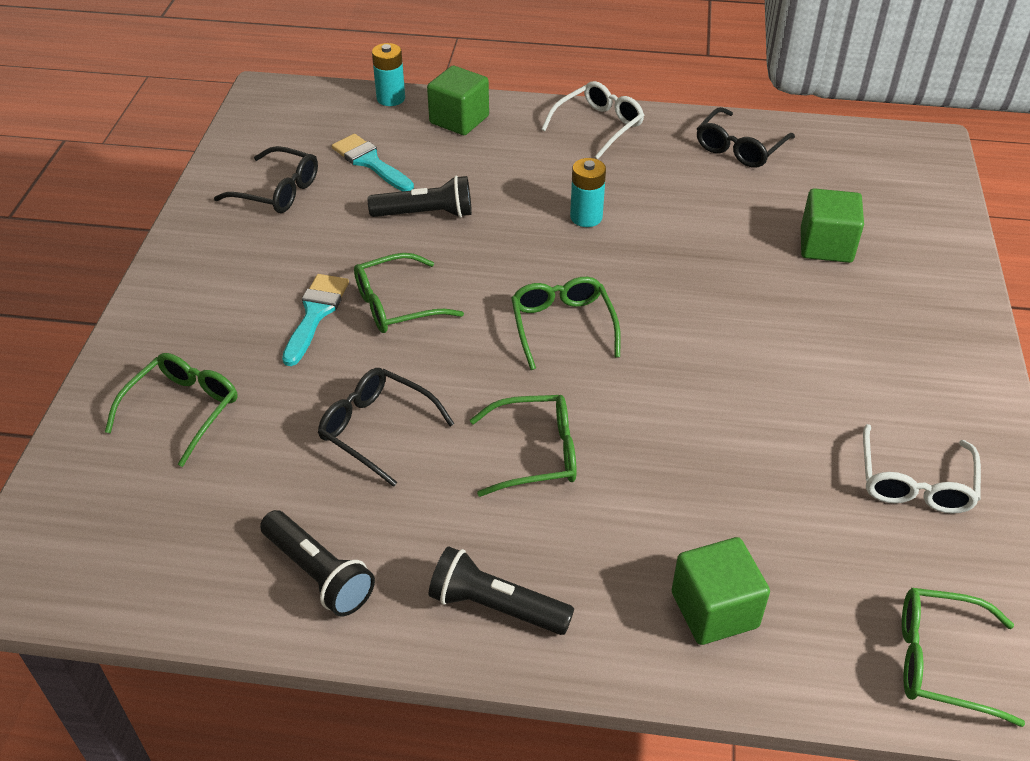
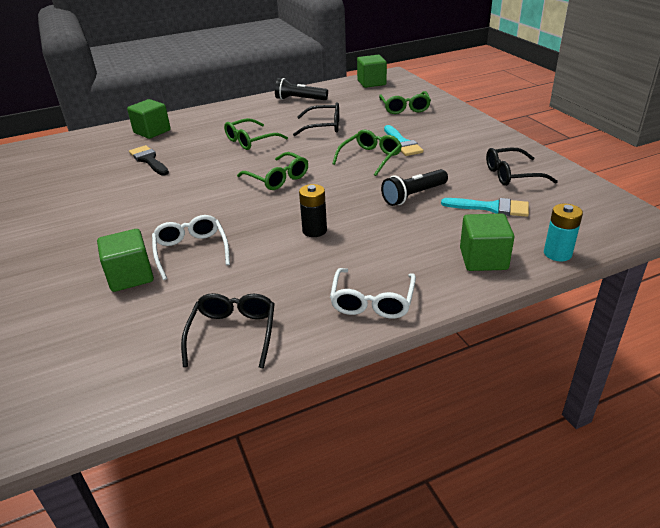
camera: 150 degrees right, 10 degrees down
(101, 560) = (371, 83): none -> green cube
(496, 606) = (232, 111): black flashlight -> none
(586, 217) = (314, 230): turquoise battery -> black battery
(749, 488) = (149, 160): none -> black brush
(915, 482) = (67, 185): white glasses -> white glasses (191, 251)
(941, 661) = (59, 146): green glasses -> none

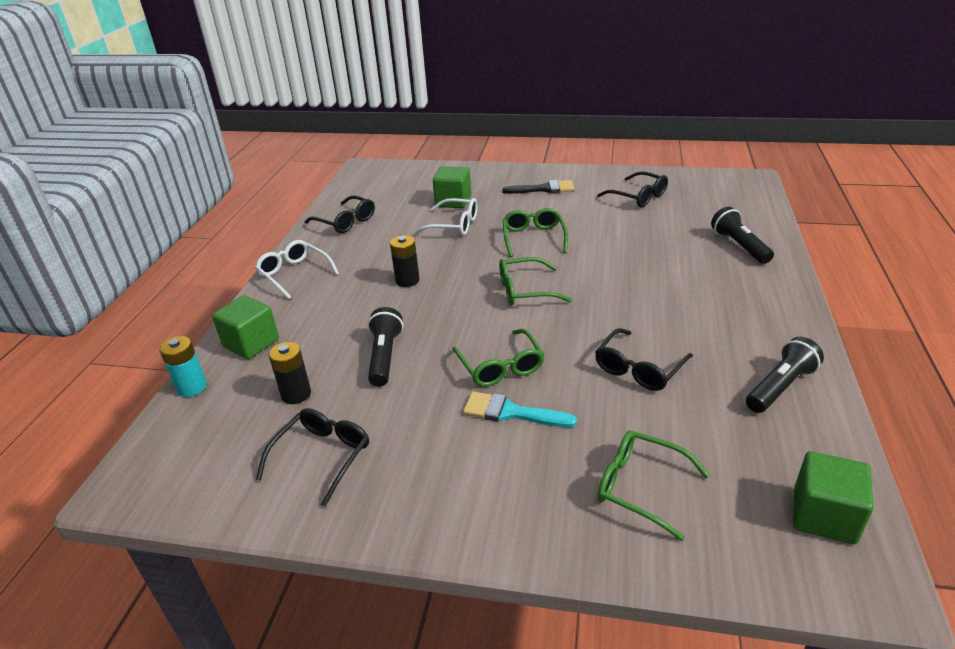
camera: 125 degrees right, 0 degrees up
(76, 182) = (638, 196): none -> black glasses
(149, 160) = (653, 233): black brush -> black brush (544, 189)
(152, 131) = (739, 246): green cube -> black flashlight
(251, 140) = (645, 300): green glasses -> green glasses (533, 238)
(491, 208) = (296, 394): turquoise brush -> black battery

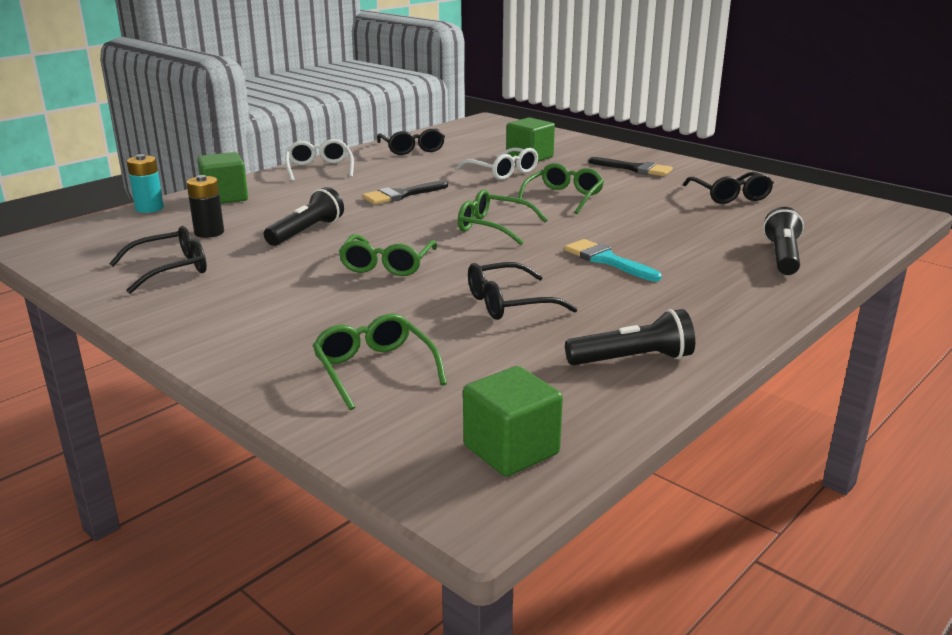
camera: 30 degrees right, 10 degrees down
(407, 280) = (401, 195): black battery -> black brush
(511, 412) = (347, 292): turquoise brush -> turquoise brush (607, 260)

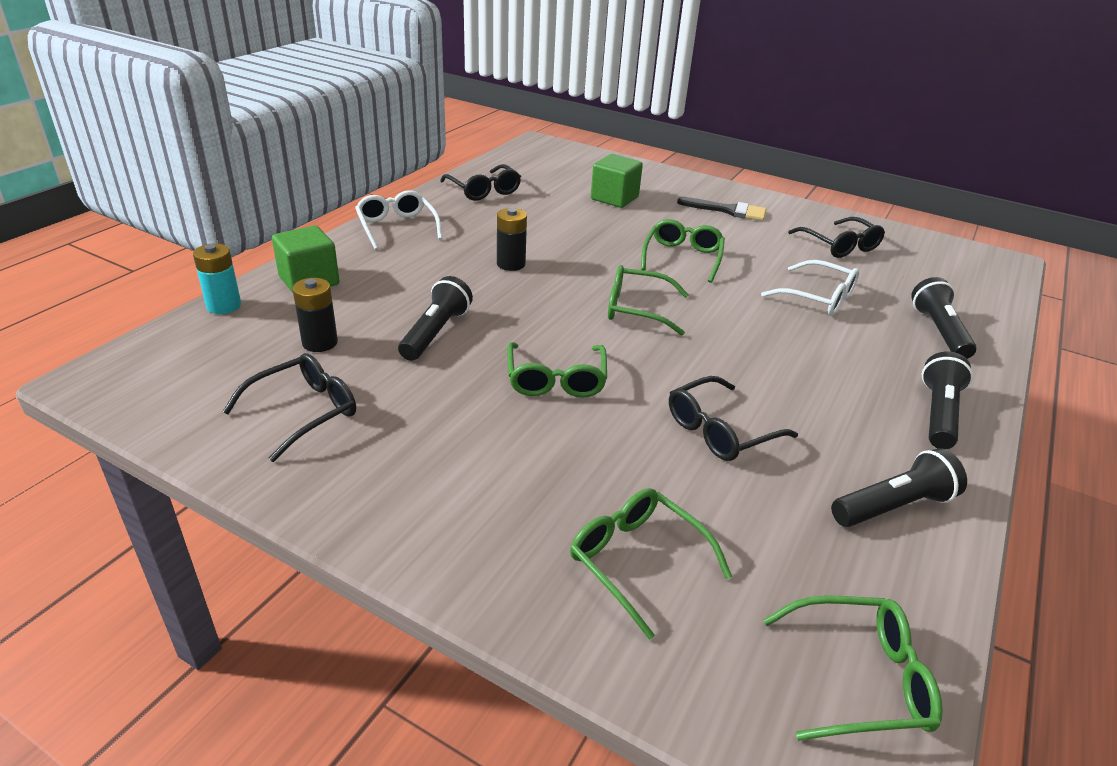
camera: 15 degrees left, 10 degrees up
(401, 195) = (511, 264): black brush -> black battery
(502, 172) = (599, 222): white glasses -> white glasses (817, 297)
(511, 450) = (858, 678): green cube -> green glasses
(607, 260) = (780, 351): turquoise brush -> none
(730, 308) = (938, 414): none -> black flashlight

